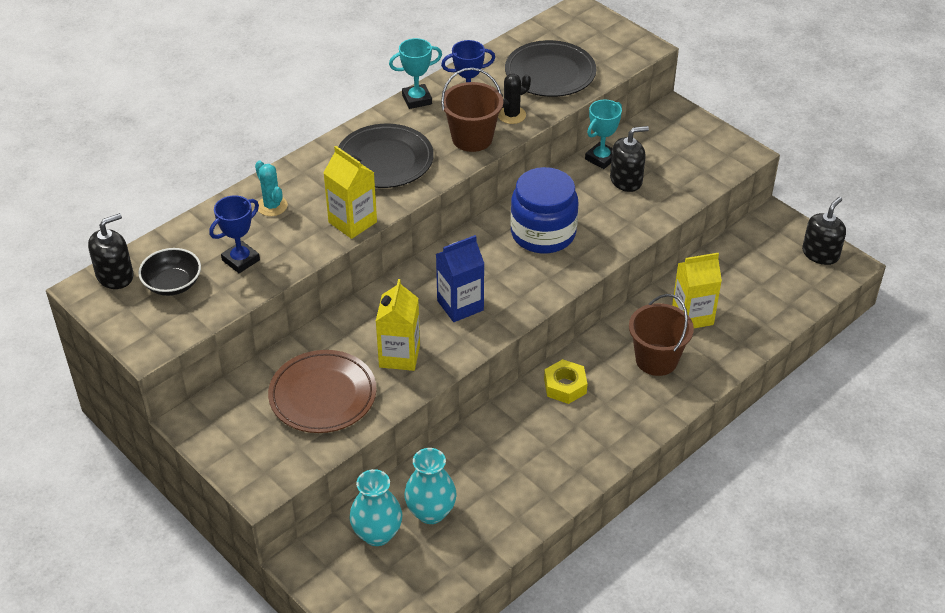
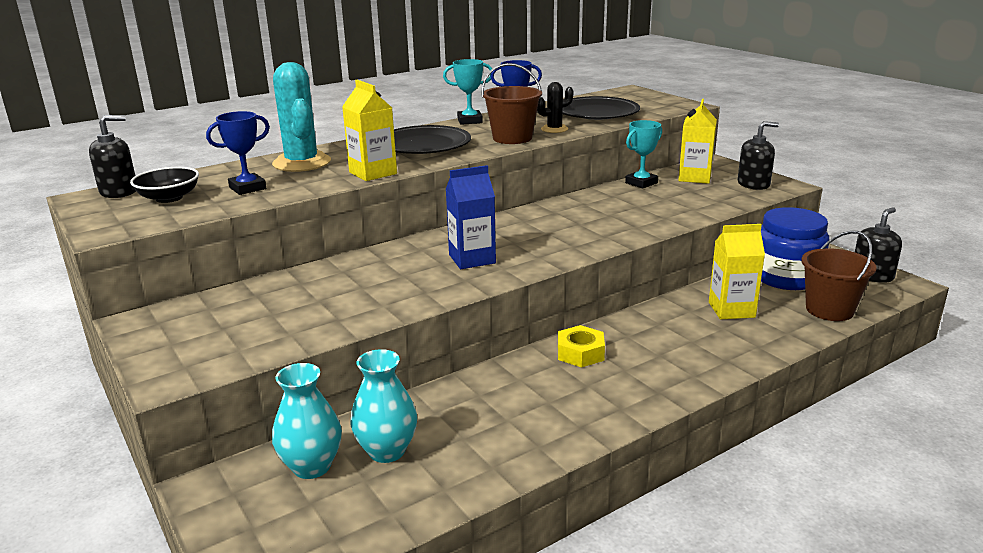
camera: 10 degrees right, 20 degrees down
(272, 206) = (302, 163): turquoise cactus -> turquoise cactus, size x1.90
(323, 395) = (291, 311): brown plate -> none
(399, 356) = (391, 288): yellow carton -> yellow carton (694, 177)
(543, 233) = (573, 220): blue jar -> blue jar (786, 277)
(626, 180) = (664, 195): black soap dispenser -> black soap dispenser (753, 184)
(656, 360) = (689, 339): brown bucket -> brown bucket (829, 310)

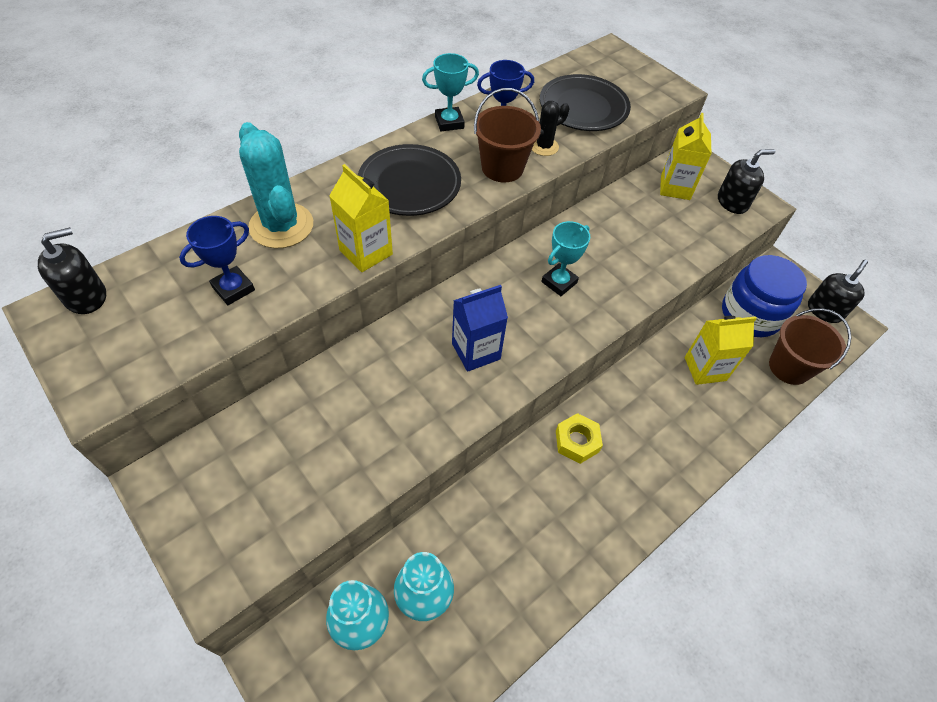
camera: 10 degrees left, 30 degrees up
(169, 198) = (149, 313): black bowl -> none
(641, 183) = (624, 198): turquoise trophy -> turquoise trophy (559, 282)

